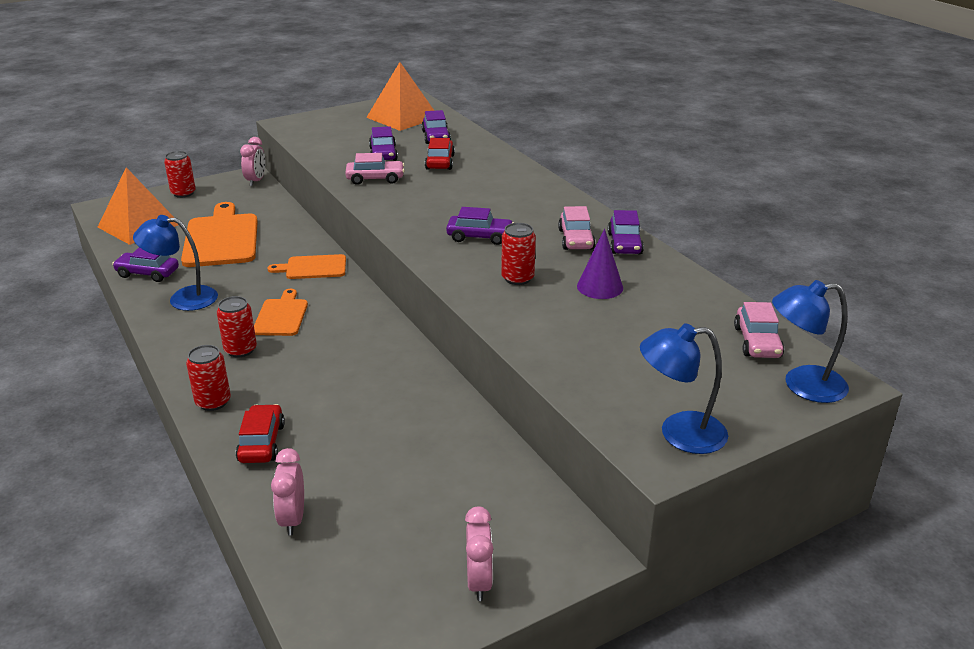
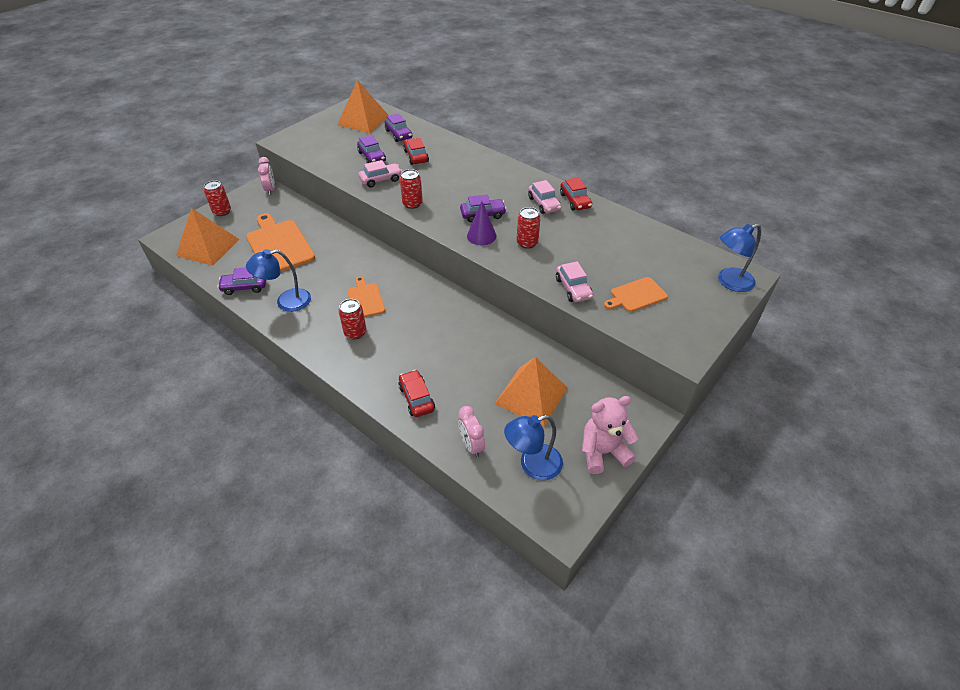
camera: 20 degrees left, 15 degrees up
(213, 402) = (364, 377): red can -> red can (412, 204)
(313, 267) = (361, 255): orange cutting board -> orange cutting board (636, 295)
(422, 480) = (531, 395): none -> orange pyramid
(479, 582) = (603, 452): pink clock -> pink teddy bear
(600, 287) = (580, 238): purple cone -> purple cone (481, 236)
(624, 244) = (575, 201): purple car -> red car
(679, 433) = (684, 333): blue lamp -> blue lamp (532, 465)
(757, 342) = (690, 258): pink car -> pink car (573, 288)

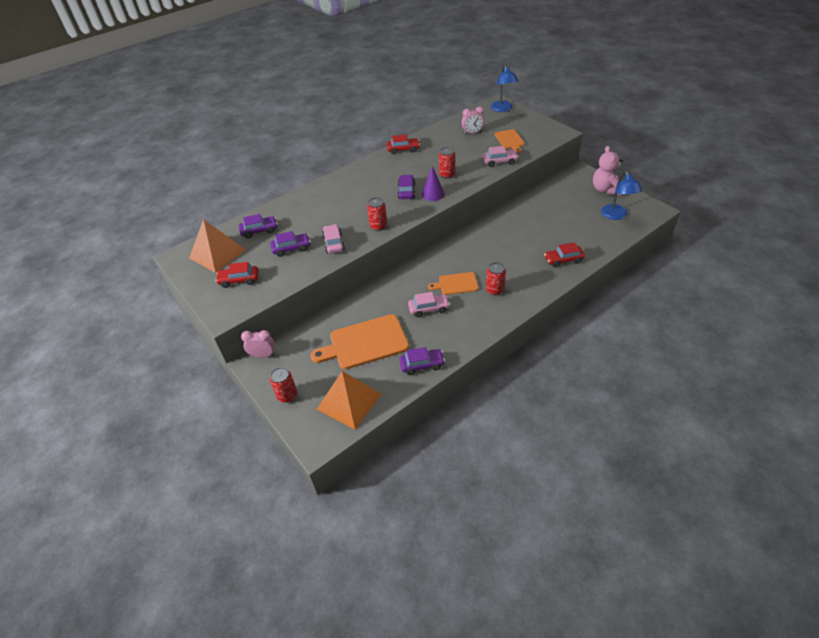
camera: 75 degrees left, 0 degrees up
(244, 287) = (422, 365): purple car -> purple car turned 105 degrees counterclockwise
(286, 302) = (449, 333): blue lamp -> none
(416, 156) = (304, 221): red car -> red car (239, 280)
(471, 445) = (603, 238): pink clock -> pink clock (472, 133)
(531, 395) = (562, 210): orange pyramid -> none
(544, 204) = (402, 163): pink car -> pink car (429, 308)

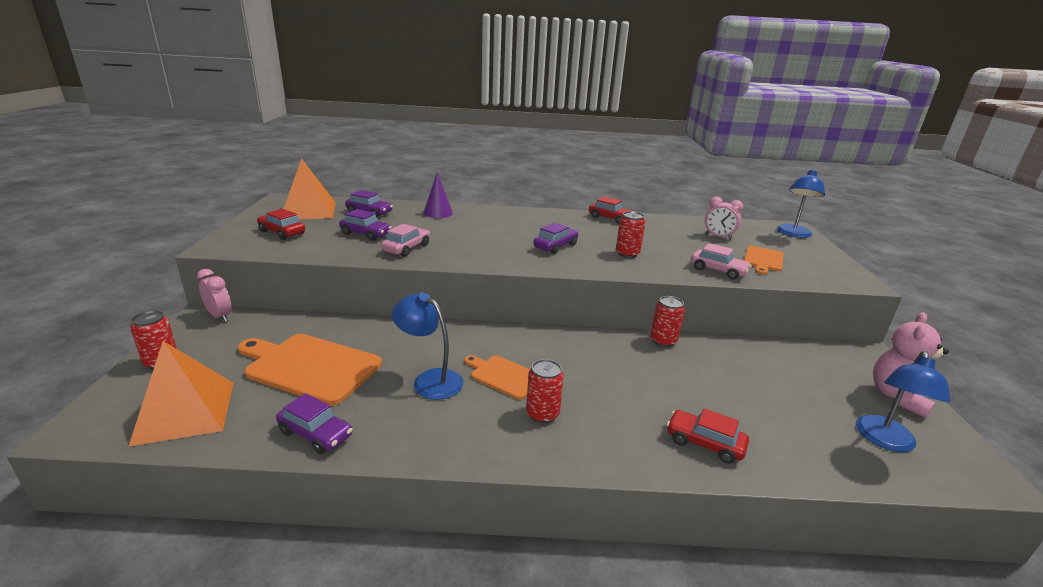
camera: 35 degrees right, 20 degrees down
(378, 226) = (474, 257): red can -> red can (663, 341)
(429, 308) = (430, 380): pink car -> blue lamp
(433, 194) = (582, 260): purple cone -> purple cone (438, 213)

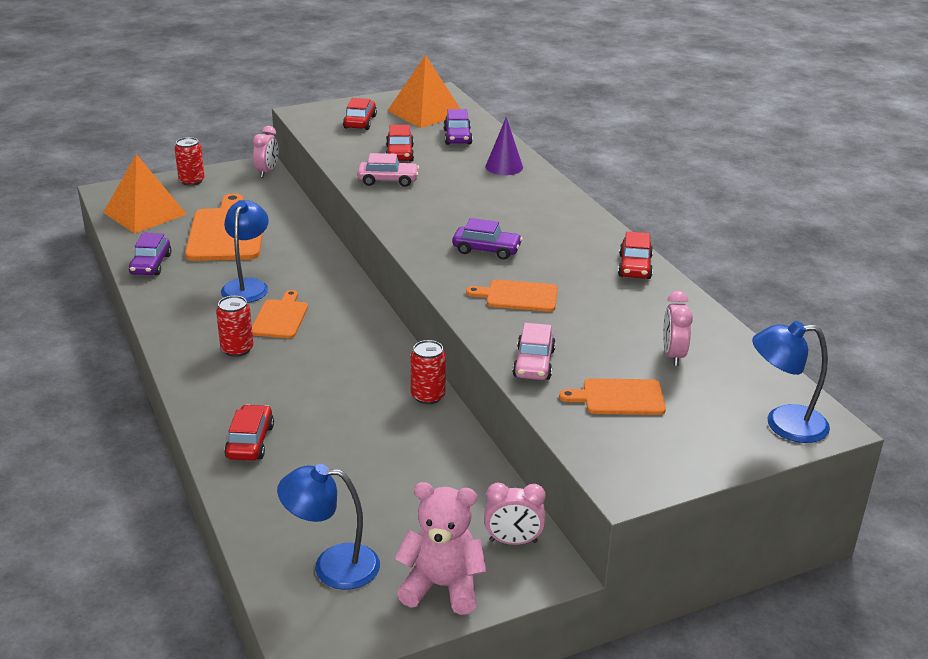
camera: 65 degrees right, 5 degrees up
(366, 234) = (399, 154): purple car -> red car
(627, 253) = (518, 296): red can -> orange cutting board
(842, 357) = (513, 541): none -> pink clock

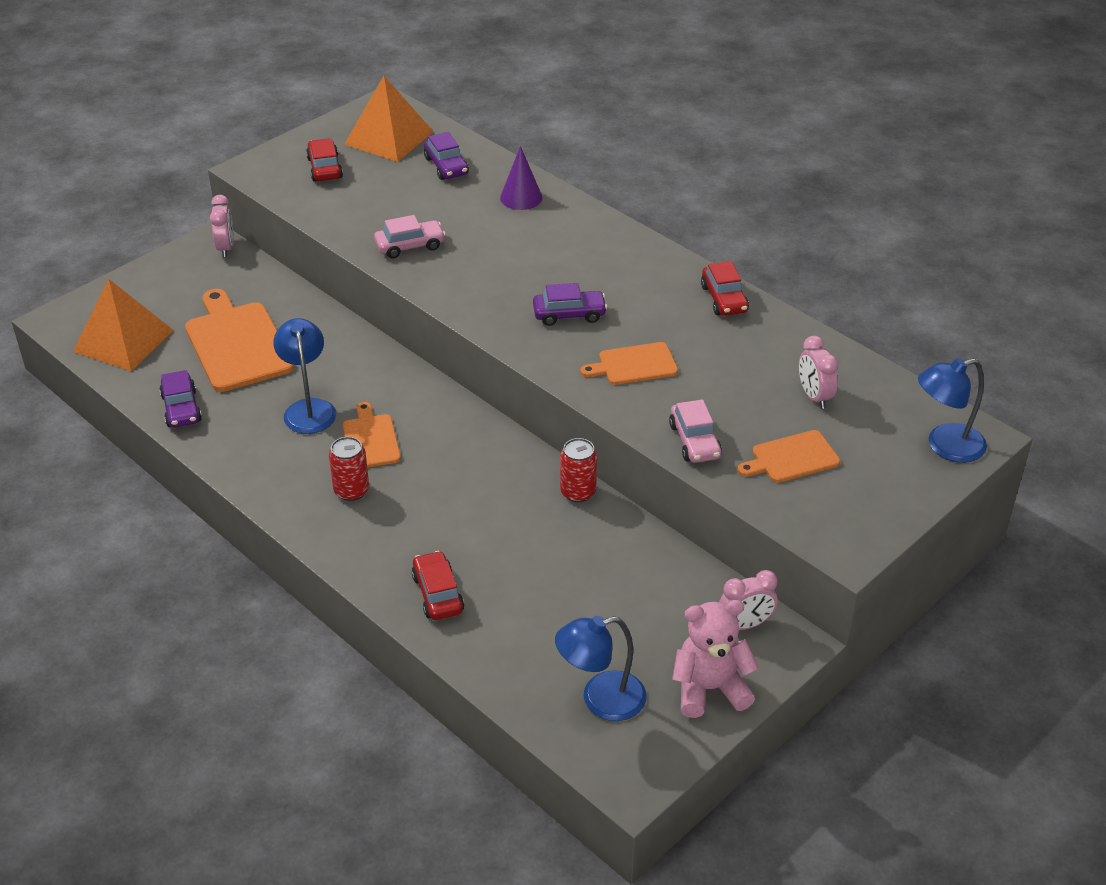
camera: 20 degrees left, 10 degrees up
(191, 181) = (146, 281): red can -> none
(399, 154) = (398, 205): red car -> none

